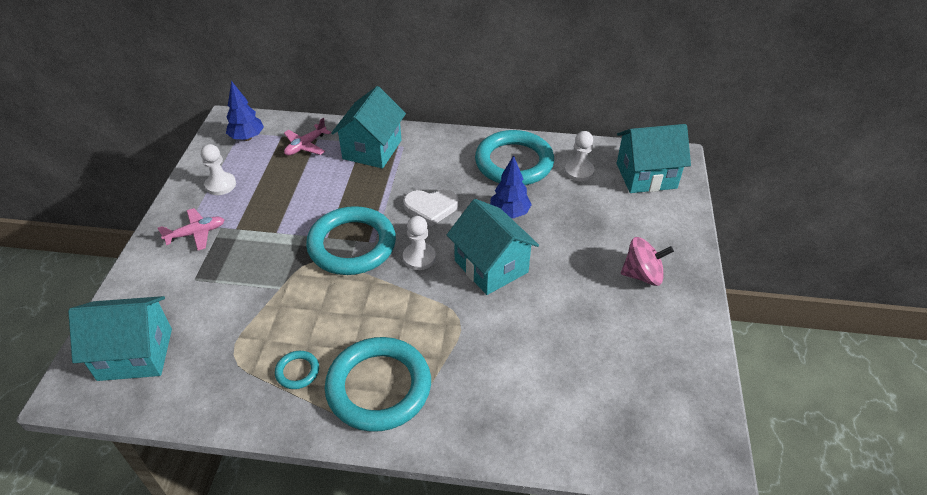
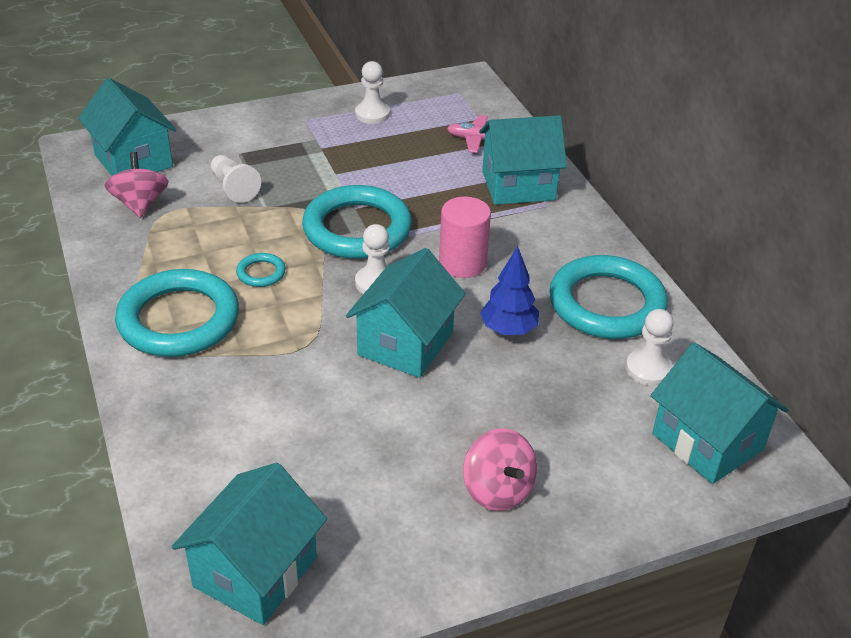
camera: 60 degrees right, 5 degrees down
(196, 233) = (296, 129): pink plane -> none
(205, 368) = (140, 204): none -> pink spinning top
(239, 298) = (234, 188): none -> white pawn
(247, 138) = (455, 100): blue tree -> none
(297, 371) = (167, 259): turquoise ring -> turquoise ring (261, 273)
(431, 207) = (462, 263): white heart -> pink cylinder
(660, 422) = (255, 572): none -> turquoise house

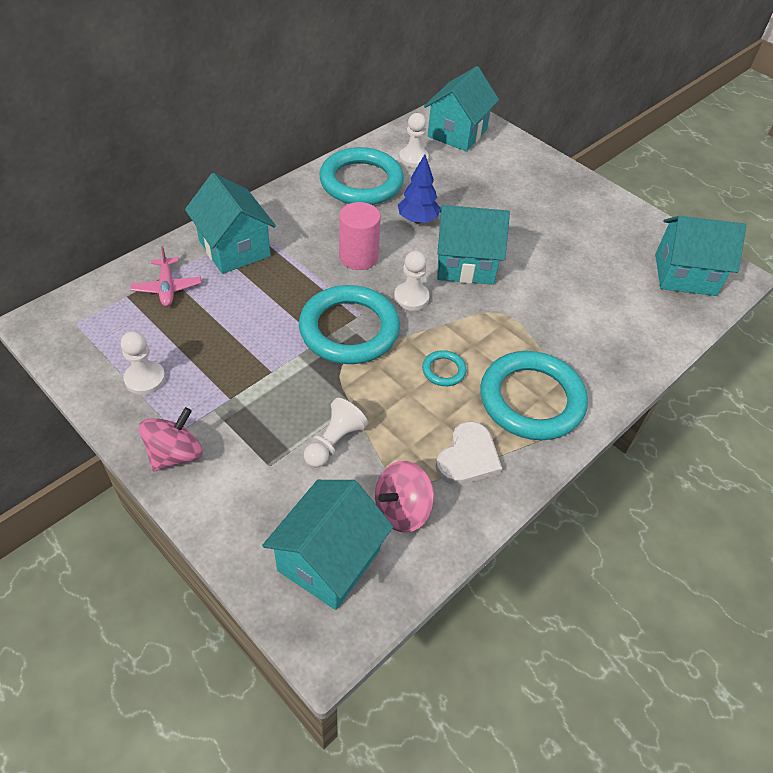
camera: 115 degrees left, 10 degrees up
(154, 255) = (468, 457): none -> white heart
(498, 490) = (552, 199): pink spinning top -> pink spinning top (175, 454)

